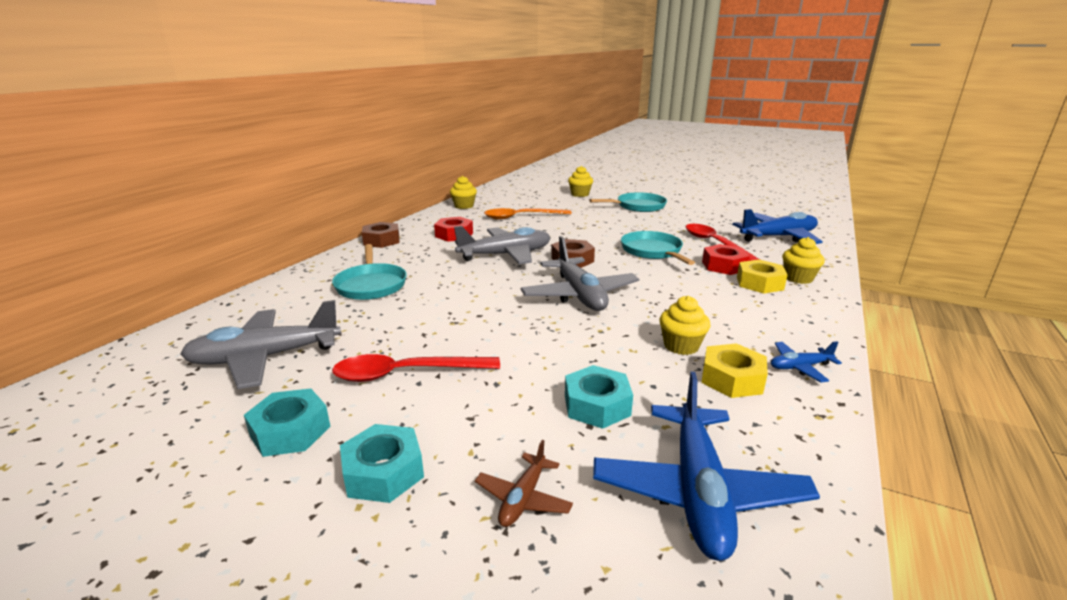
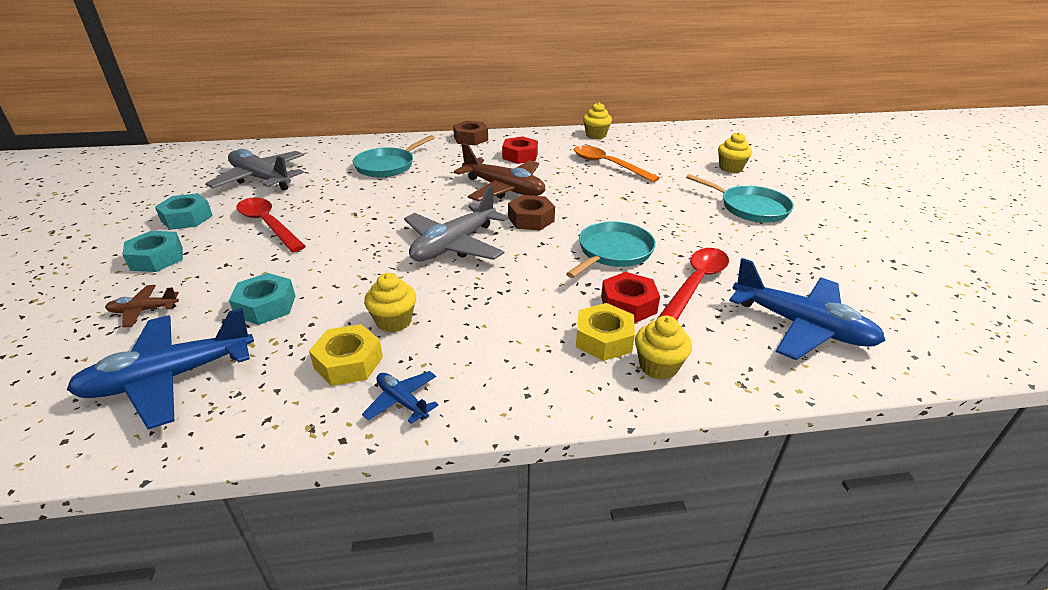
camera: 55 degrees right, 10 degrees up
(506, 255) = (503, 189): grey plane -> brown plane

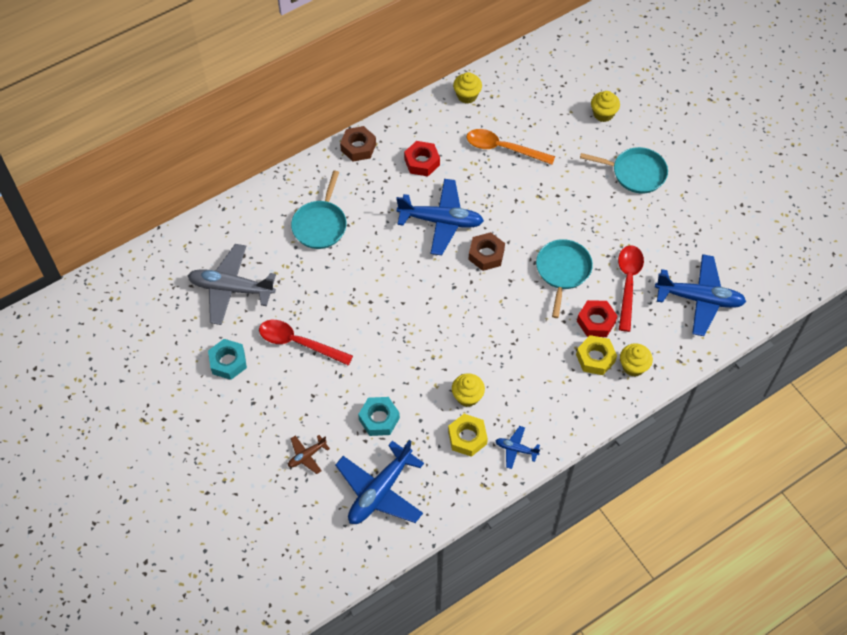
camera: 25 degrees left, 25 degrees up
(157, 258) = (258, 411): turquoise nut -> none
(454, 245) = (452, 308): grey plane -> none
(503, 189) = (441, 221): brown plane -> blue plane

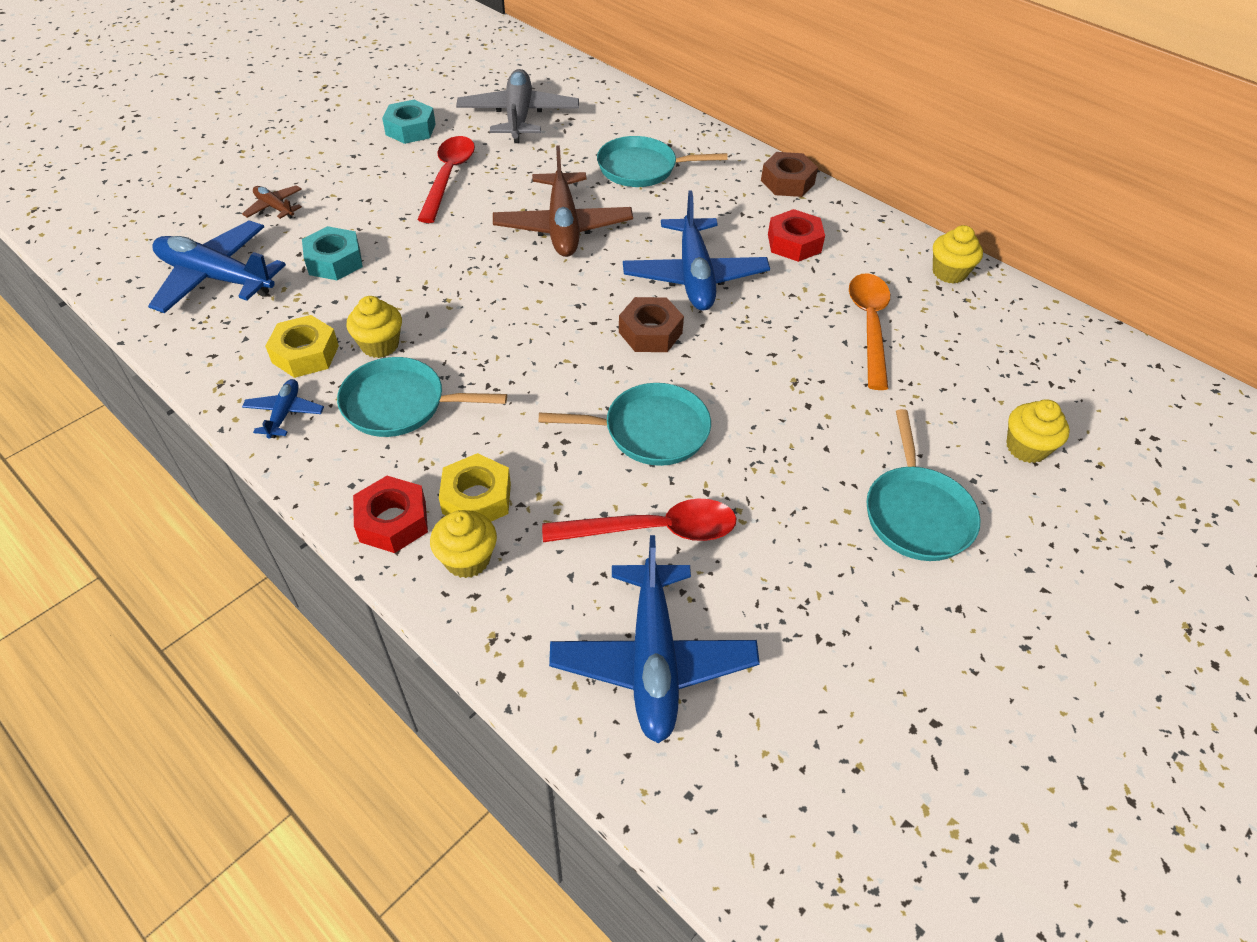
camera: 75 degrees right, 10 degrees down
(374, 282) = (563, 226): none -> brown plane
(520, 389) = (399, 404): none -> turquoise pan
(596, 322) = (555, 490): red nut -> red nut (393, 521)

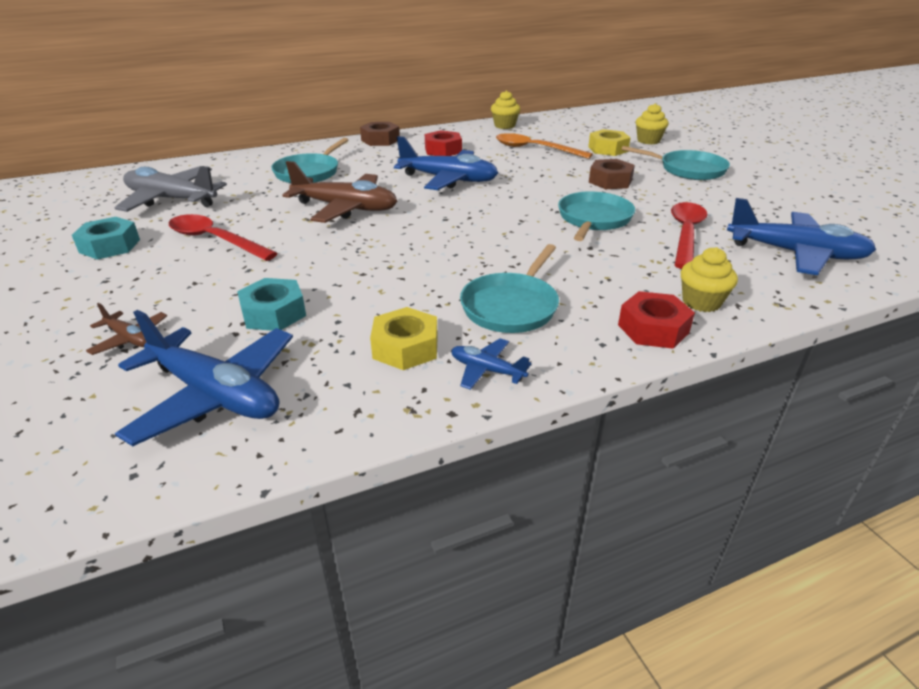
camera: 65 degrees left, 15 degrees down
(216, 278) = (215, 394): blue plane -> blue plane turned 105 degrees counterclockwise
(275, 207) = (130, 339): brown plane -> brown plane turned 120 degrees counterclockwise
(380, 345) = (424, 305): yellow cupcake -> none
(476, 498) = (638, 289): yellow nut -> yellow nut (608, 149)
(650, 332) = (495, 202): brown nut -> brown nut (610, 181)

